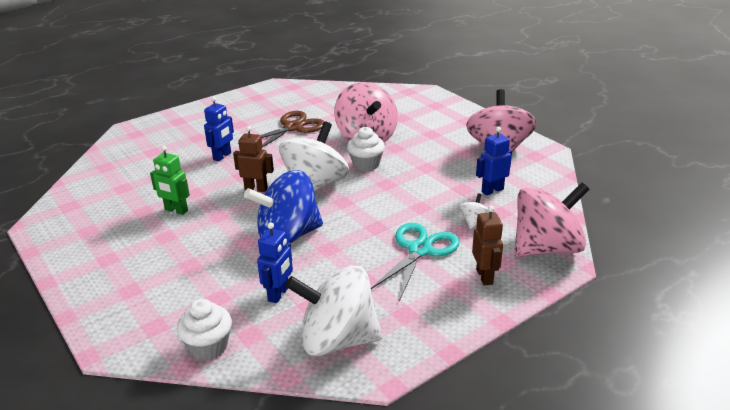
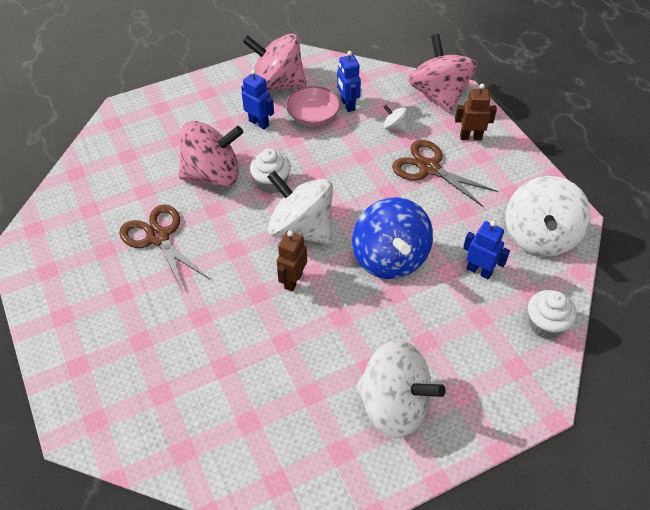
camera: 80 degrees left, 20 degrees up
(125, 253) = (394, 405): none -> white spinning top
(176, 210) = (319, 358): green robot -> none
(222, 156) = (205, 312): blue robot -> blue robot (259, 123)
(420, 250) = (429, 168): turquoise scissors -> brown scissors
(464, 173) = (313, 116): none -> pink bowl

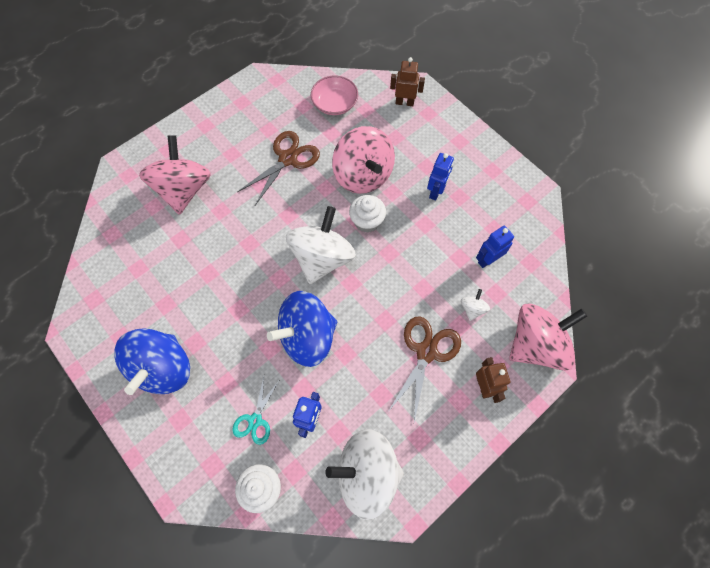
camera: 75 degrees right, 15 degrees up
(277, 84) = (492, 192): pink spinning top -> pink spinning top (184, 190)
(293, 280) = (267, 265): brown robot -> brown robot (404, 102)
(313, 116) = (461, 233): pink bowl -> pink bowl (334, 104)
(394, 405) = (163, 368): white spinning top -> blue spinning top
(473, 320) = (255, 420): none -> turquoise scissors

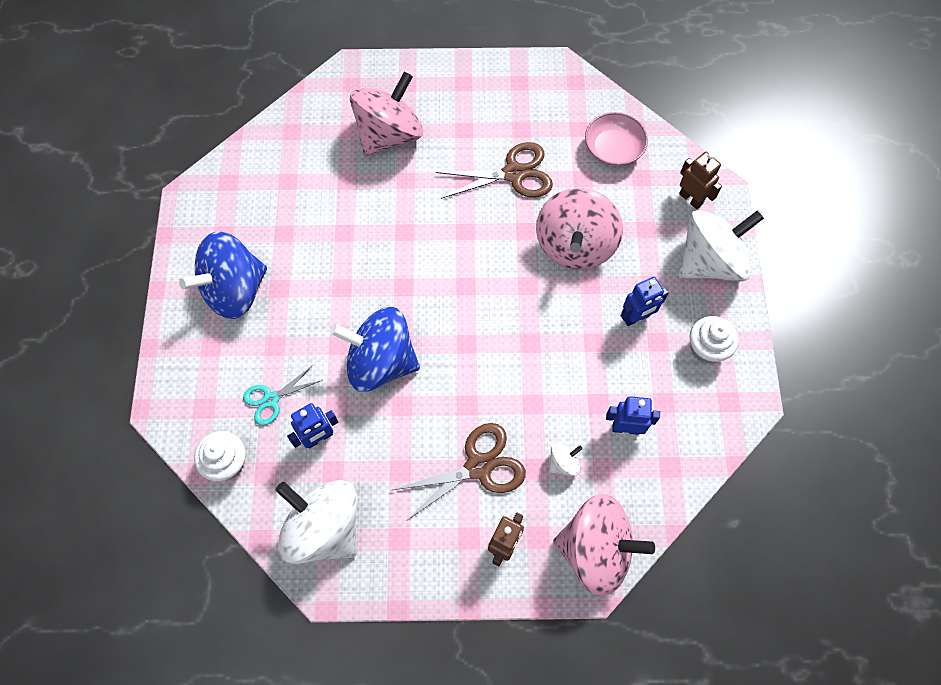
camera: 40 degrees right, 0 degrees up
(322, 258) = (460, 298): white spinning top -> white spinning top (710, 262)
(367, 221) = (536, 295): white cupcake -> white cupcake (706, 348)

